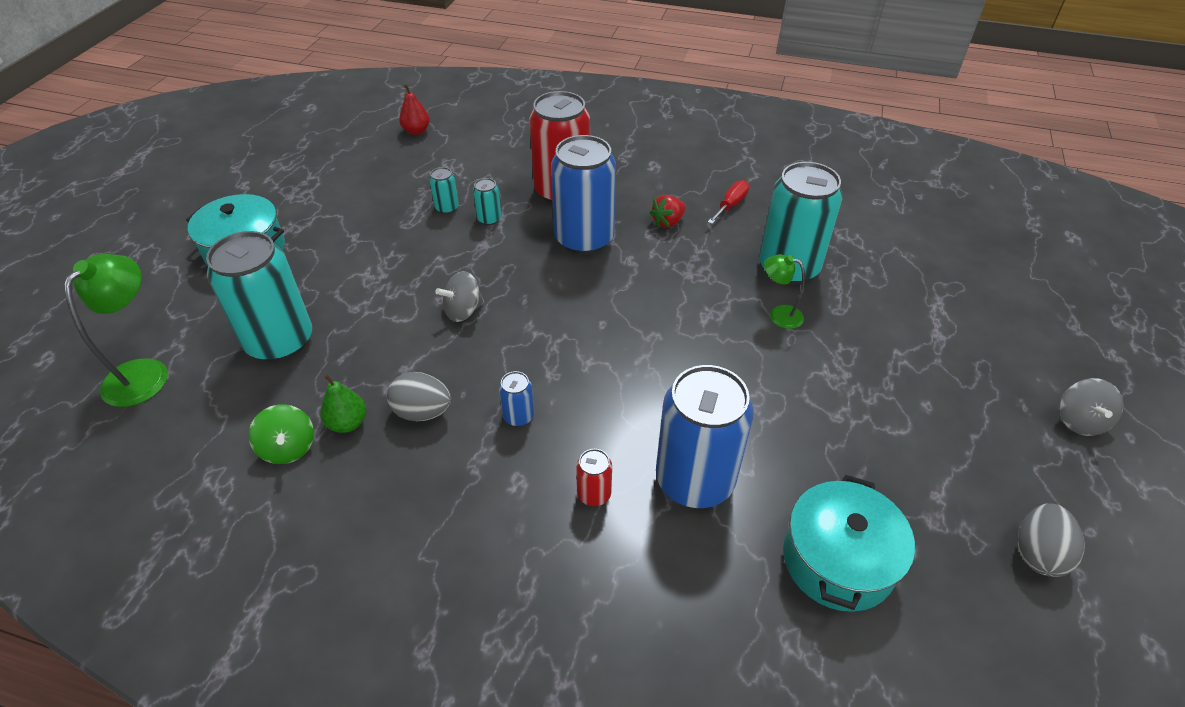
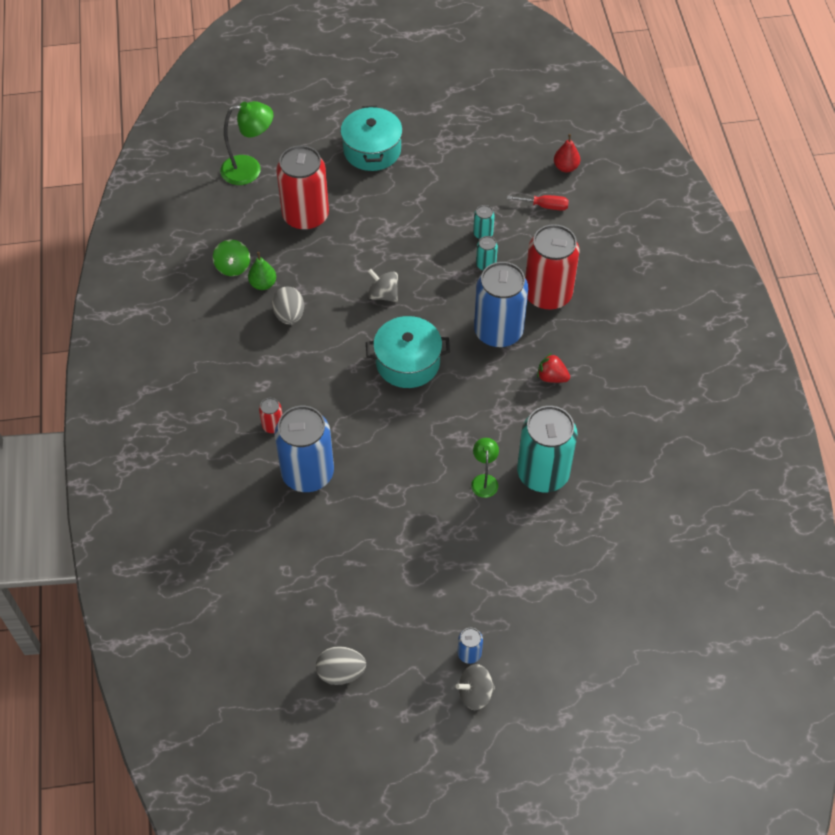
camera: 65 degrees right, 10 degrees up
(280, 341) = (305, 216): turquoise can -> red can
(288, 448) = (233, 267): green spinning top -> green spinning top turned 45 degrees counterclockwise
(518, 416) = (310, 364): blue can -> blue can (469, 653)
(731, 205) = (601, 412): red screwdriver -> red screwdriver (545, 206)
(838, 560) = (285, 563): turquoise pot -> turquoise pot (408, 362)

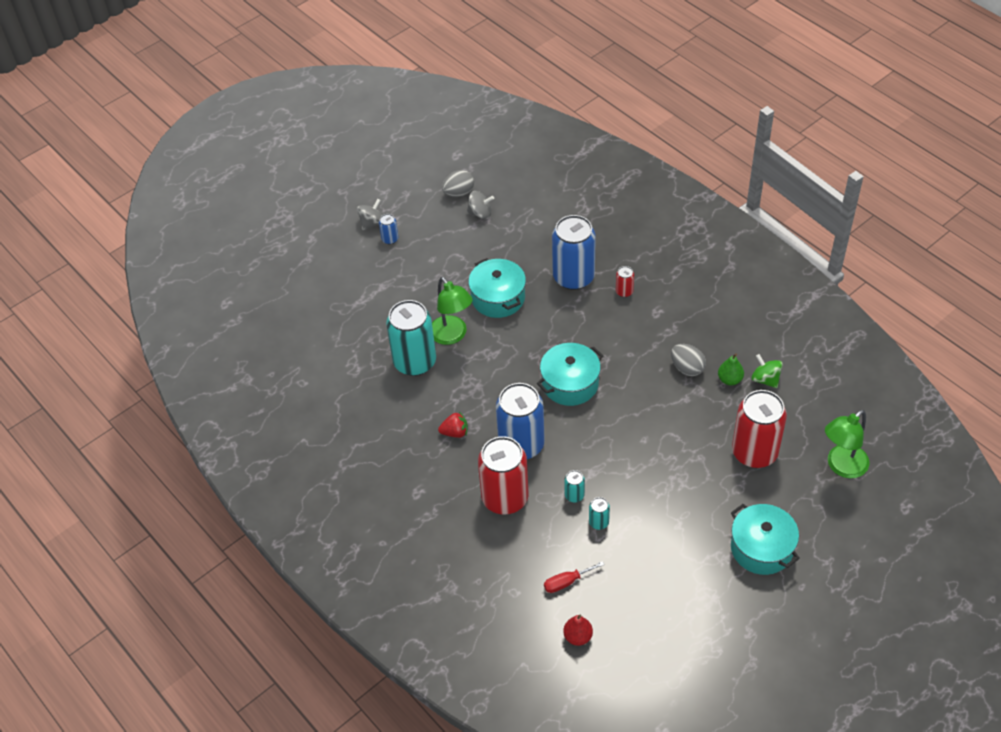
camera: 150 degrees right, 5 degrees down
(383, 294) = (633, 423): grey spinning top -> grey spinning top (480, 213)
(404, 497) = (498, 298): none -> turquoise pot
(484, 480) = (452, 336): green lamp -> green lamp, size x1.73

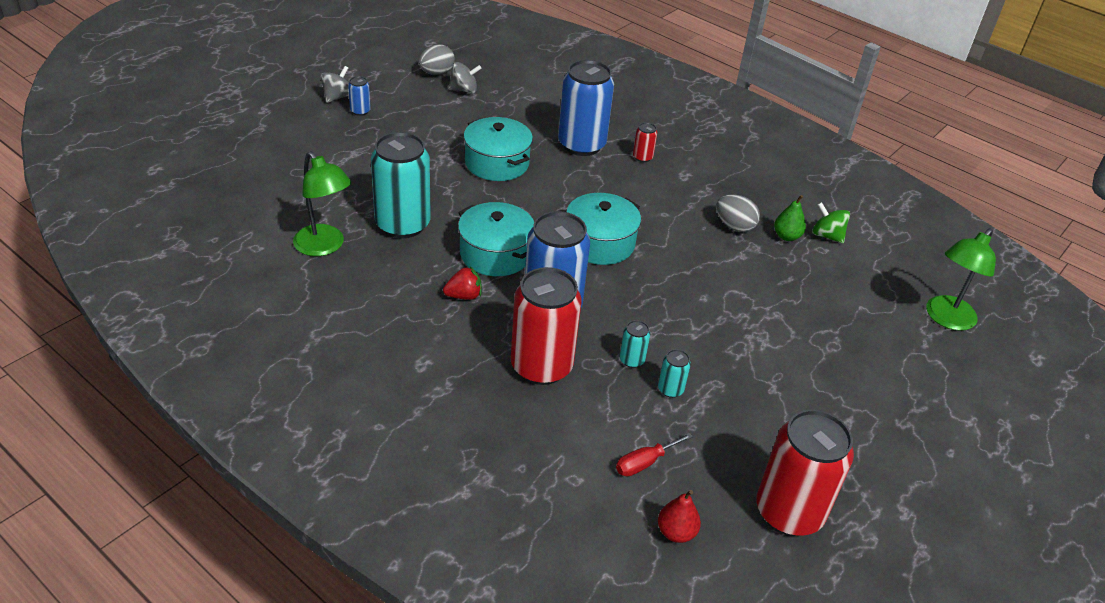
camera: 15 degrees left, 10 degrees down
(452, 336) = (447, 199): green lamp -> green lamp (324, 246)
(754, 452) = (840, 307): red can -> red can (789, 512)
(761, 548) = (885, 410): turquoise pot -> turquoise pot (495, 254)

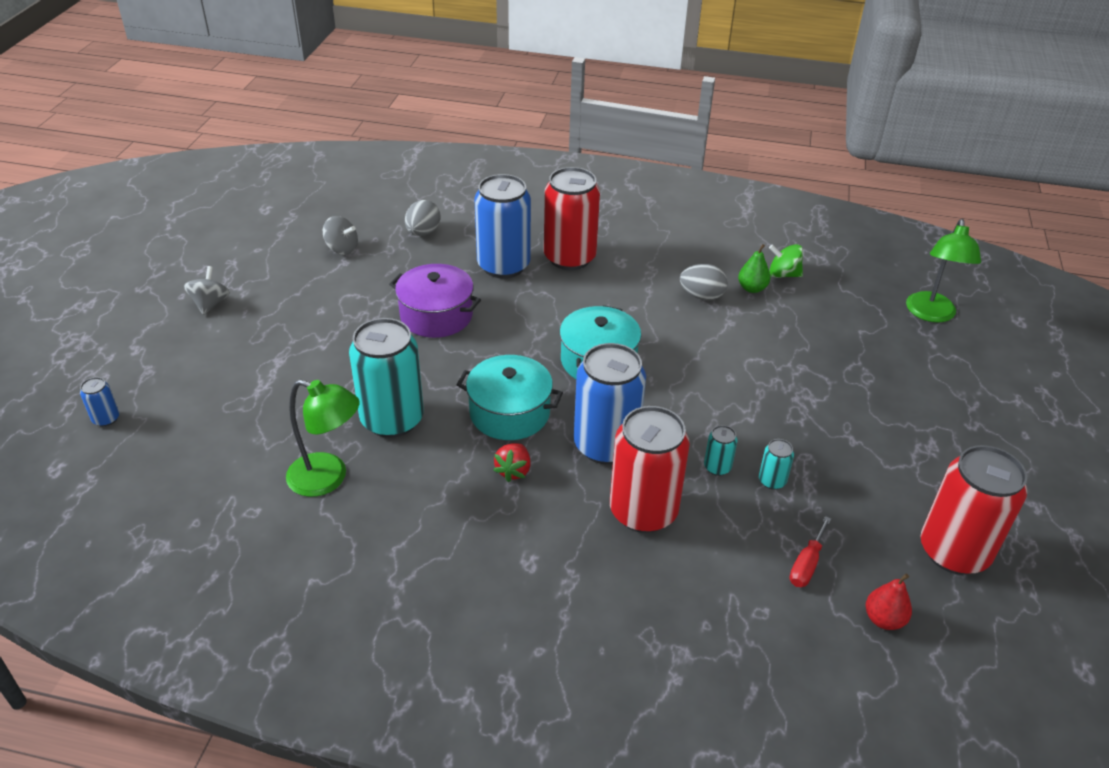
camera: 25 degrees left, 0 degrees up
(360, 111) = (248, 311): blue can -> blue can (106, 419)
(436, 73) = (298, 240): grey egg -> grey egg (423, 232)
(464, 90) = (342, 249): grey spinning top -> grey spinning top turned 60 degrees clockwise
(464, 296) = (513, 471): red strawberry -> red strawberry turned 150 degrees clockwise
(497, 163) = (436, 315): turquoise pot -> purple pot
(642, 157) = (569, 258): red can -> red can, size x2.37

